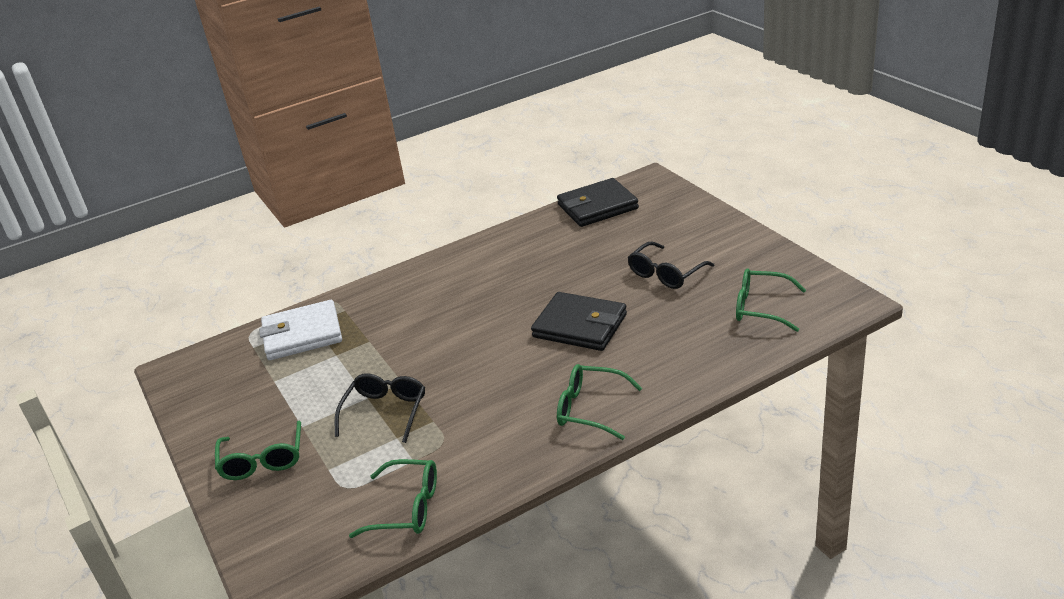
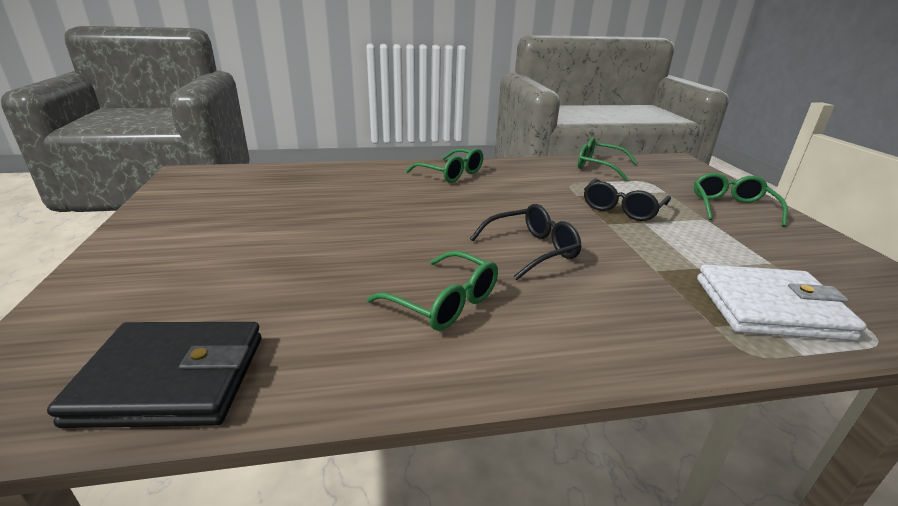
camera: 165 degrees left, 5 degrees down
(580, 326) = (408, 217): black wallet -> none
(666, 274) = (267, 234): black glasses -> black glasses (531, 250)
(761, 308) = (248, 187): green glasses -> green glasses (443, 302)

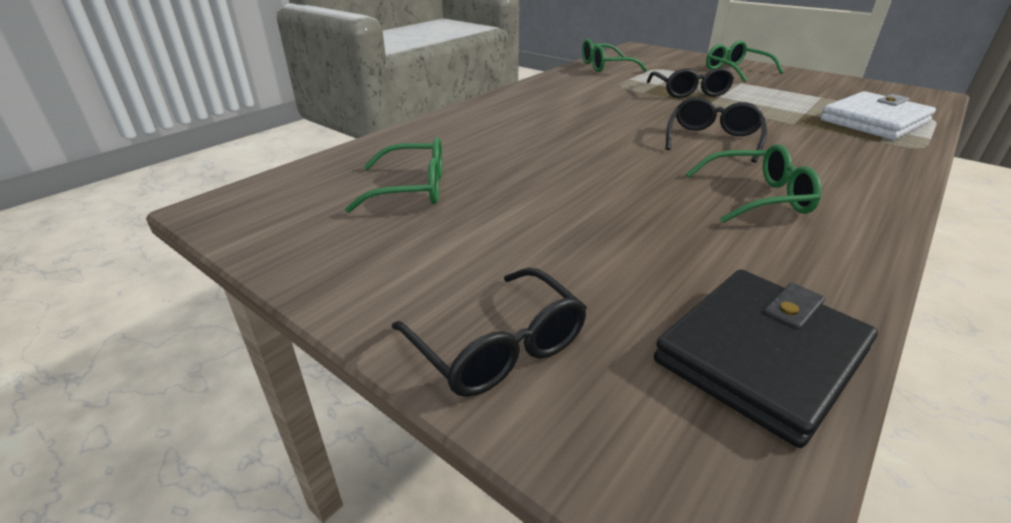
camera: 40 degrees left, 5 degrees up
(108, 288) = (497, 346): none -> black glasses
(451, 173) = (518, 106): green glasses -> green glasses (412, 189)

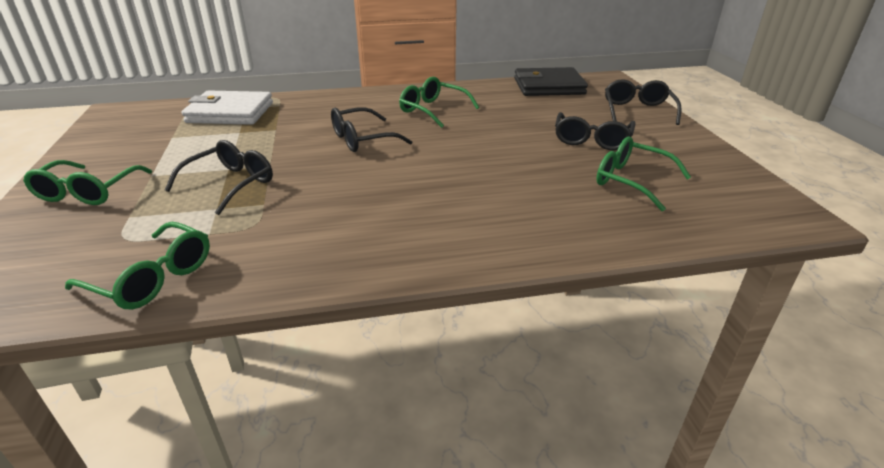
camera: 140 degrees left, 0 degrees up
(505, 229) = (591, 140): none -> black glasses

